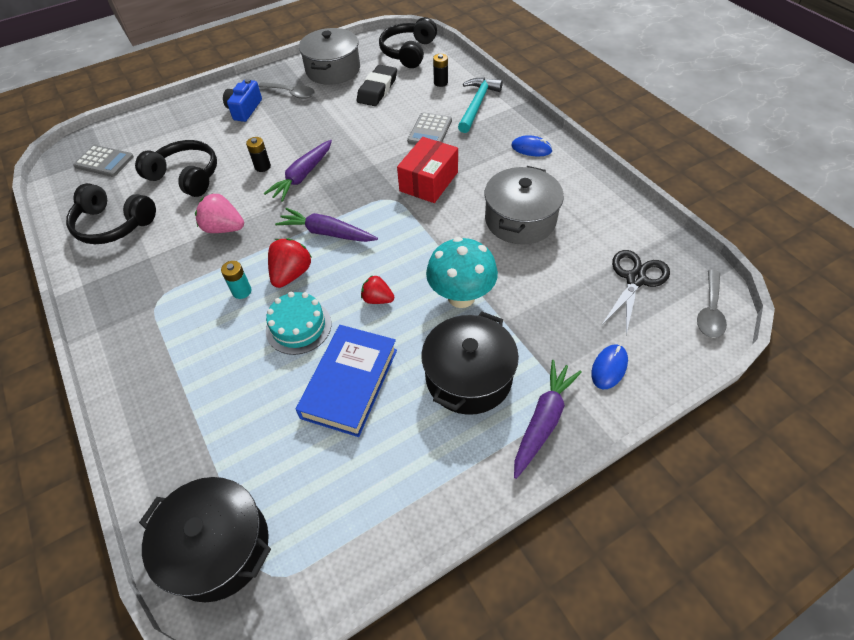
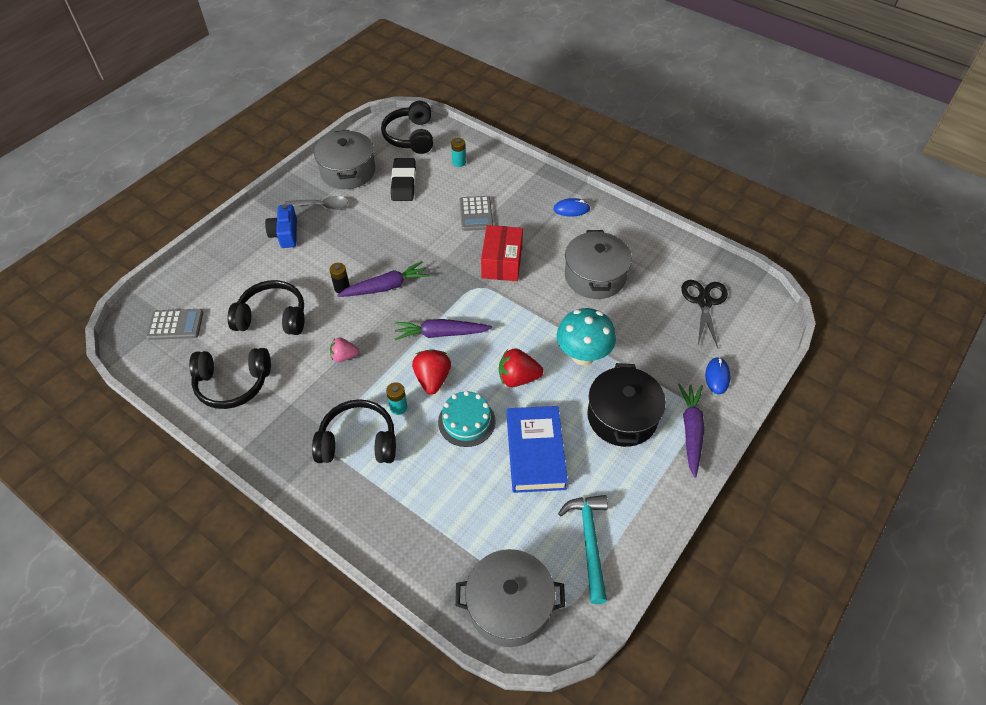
camera: 25 degrees left, 0 degrees up
(183, 313) = (358, 442): none -> black headphones
(218, 547) = (509, 605): black pot -> grey pot
(224, 228) = (344, 356): pink strawberry -> pink strawberry, size x0.65
(302, 176) = (386, 287): purple carrot -> purple carrot turned 120 degrees counterclockwise
(377, 299) = (518, 378): red strawberry -> red strawberry, size x1.54
(440, 83) = (459, 162): black battery -> turquoise battery
(477, 104) = (503, 177): turquoise hammer -> turquoise hammer (589, 542)
(710, 311) = (766, 312): grey spoon -> none

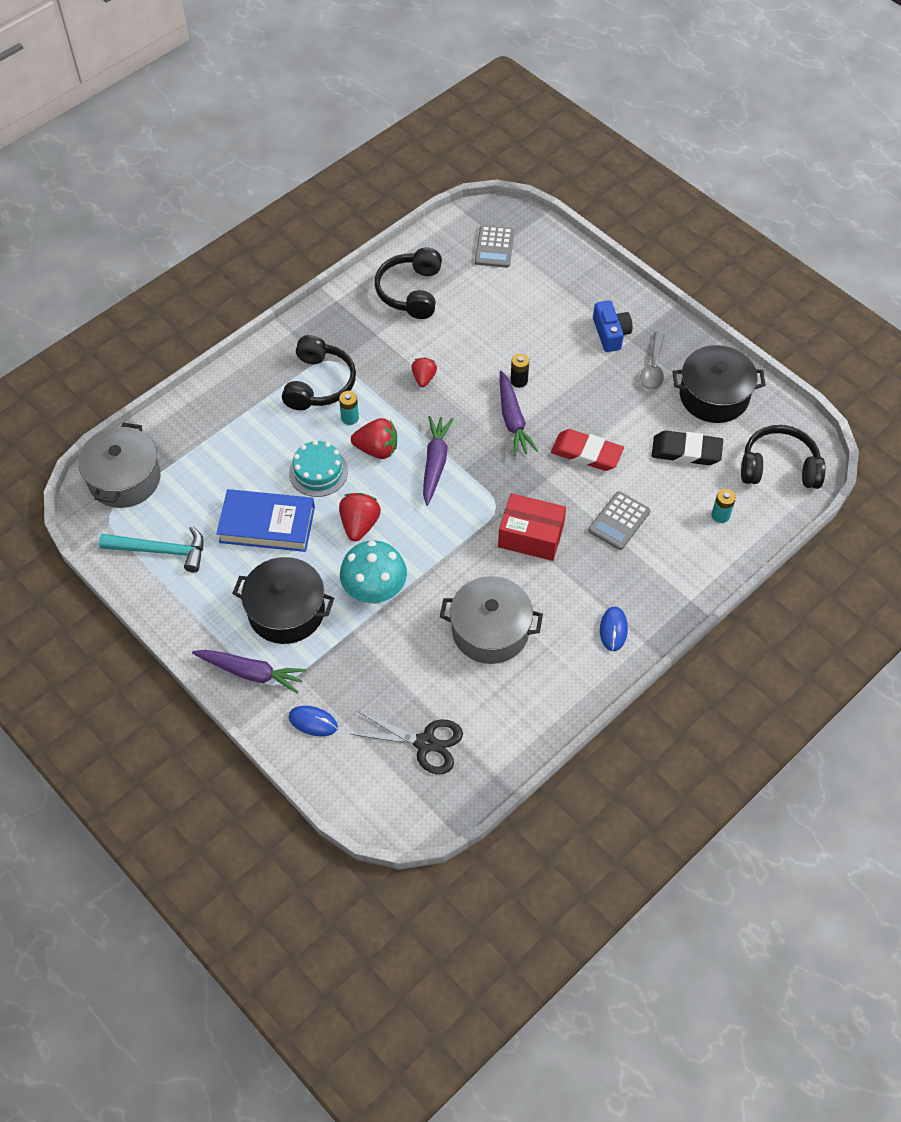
camera: 100 degrees right, 5 degrees up
(273, 317) = (488, 322): black headphones -> none
(285, 234) = (610, 333): blue camera -> blue camera turned 75 degrees clockwise
(344, 356) = (424, 378): pink strawberry -> red strawberry
(348, 171) = (714, 396): grey pot -> black pot
(414, 238) = (586, 453): none -> red eraser
(476, 214) = (619, 521): grey calculator -> grey calculator turned 60 degrees counterclockwise

